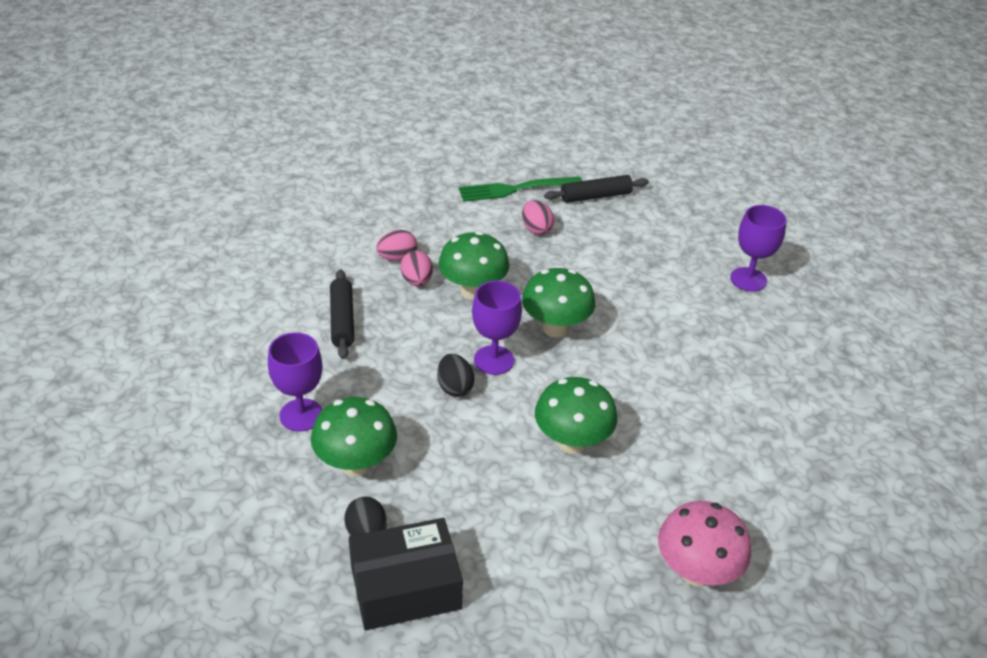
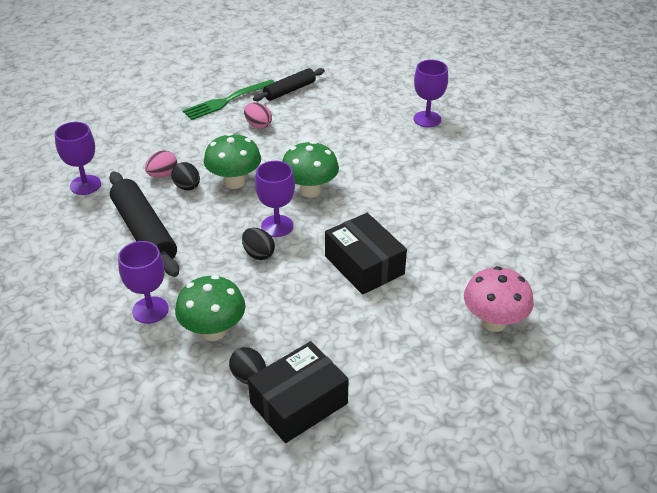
camera: 20 degrees left, 0 degrees up
(308, 246) = (85, 185): none -> purple goblet
(342, 320) = (144, 232): black rolling pin -> black rolling pin, size x1.62
(417, 281) = (187, 187): pink egg -> black egg
(572, 442) = (364, 265): green mushroom -> black box

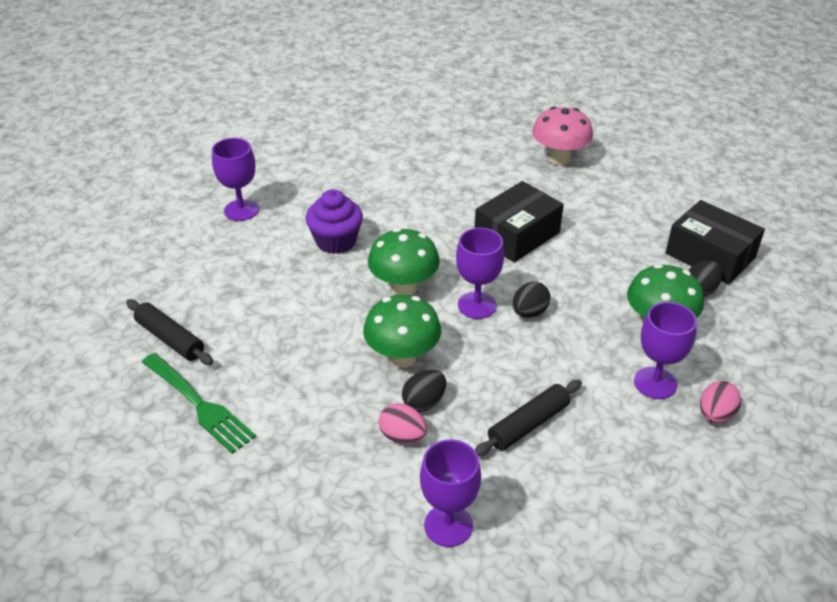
camera: 100 degrees left, 0 degrees up
(144, 232) = (528, 424): black rolling pin -> black rolling pin, size x0.62
(258, 125) = (265, 357): pink egg -> pink egg (715, 415)
(377, 162) = (336, 241): none -> purple cupcake

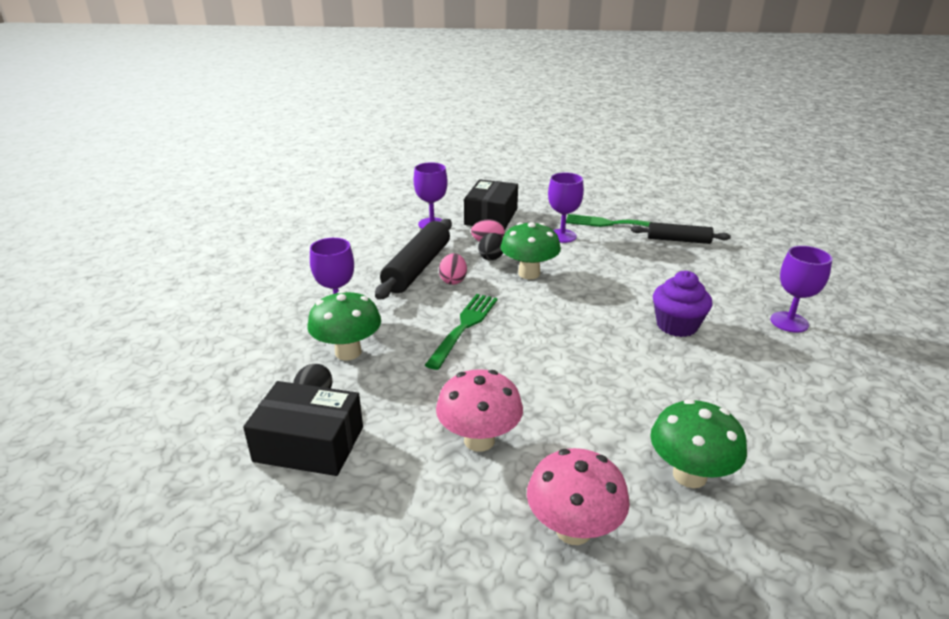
camera: 150 degrees right, 10 degrees down
(404, 288) = (578, 311): green mushroom -> green mushroom (689, 475)
(477, 305) = (510, 318): purple goblet -> purple goblet (562, 236)
(517, 235) = (531, 390): black box -> black box (491, 216)
(528, 424) = (417, 268): black rolling pin -> black rolling pin, size x1.62
(529, 312) = (464, 327): black egg -> green fork
(582, 216) = (479, 440): none -> pink mushroom
(715, 415) = (287, 308): pink egg -> pink egg (453, 280)

